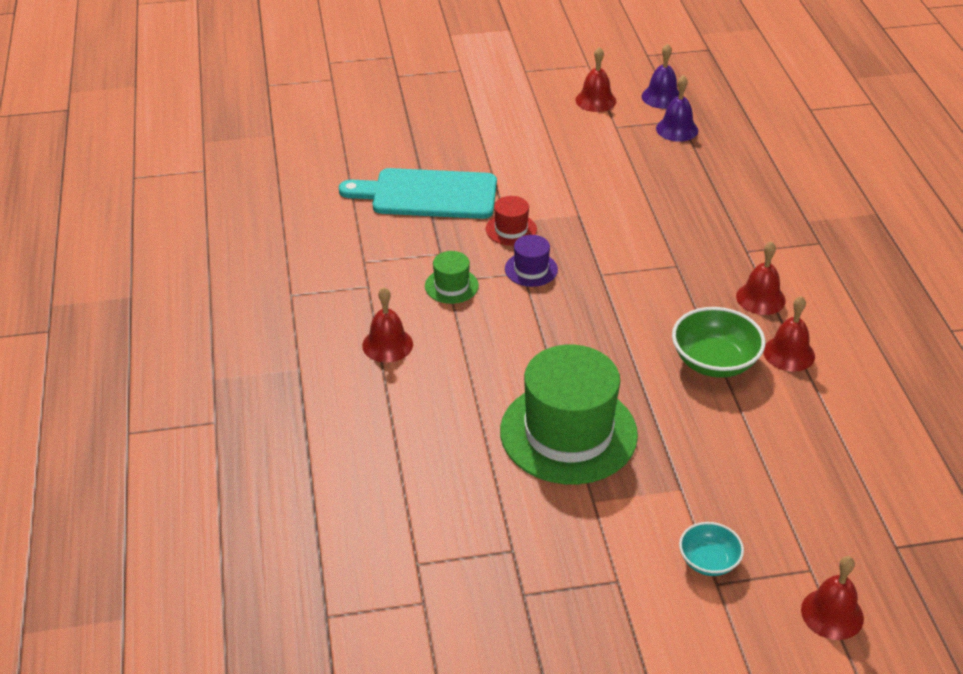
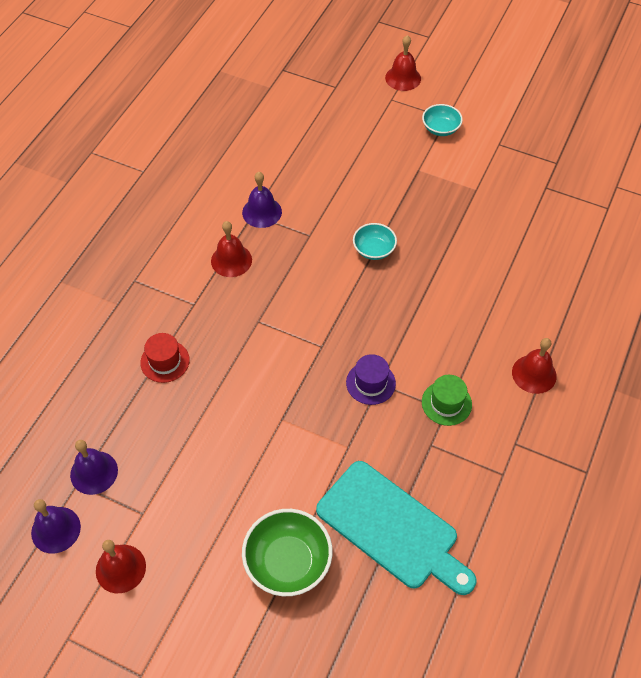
camera: 145 degrees left, 15 degrees up
(511, 229) = (352, 436): red hat -> red hat (165, 361)
(568, 433) = (456, 237): green hat -> none
(639, 376) = (374, 250): none -> turquoise bowl
(714, 361) = (315, 232): green bowl -> green bowl (288, 562)
(789, 353) = (262, 212): red bell -> purple bell

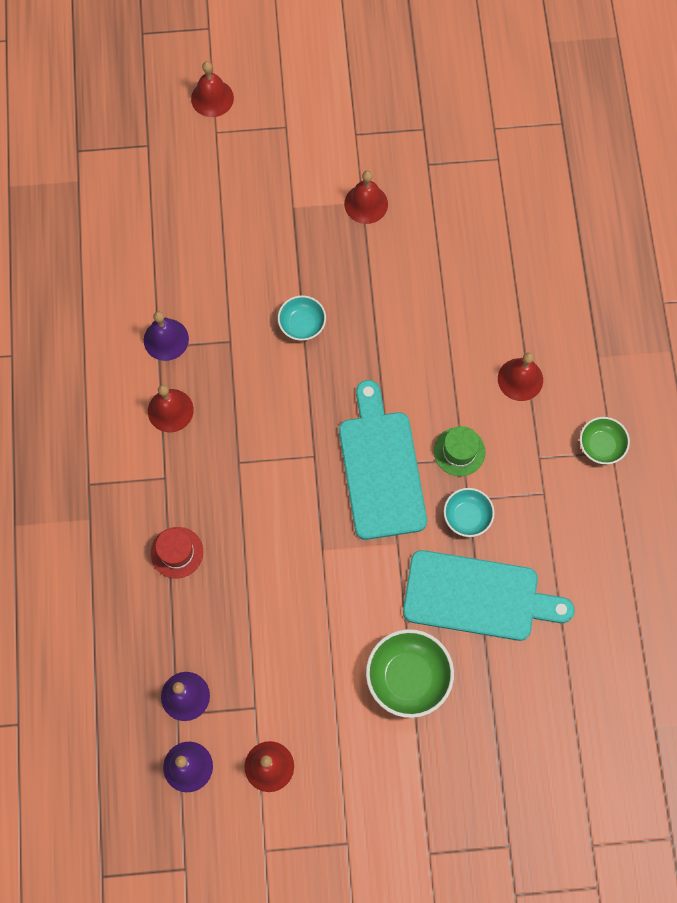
camera: 30 degrees left, 15 degrees up
(370, 383) = (381, 468): purple hat -> turquoise cutting board
(440, 128) = (287, 144): turquoise bowl -> turquoise bowl (467, 516)
(478, 192) = (366, 204): none -> red bell
(579, 462) = (601, 445): none -> green bowl

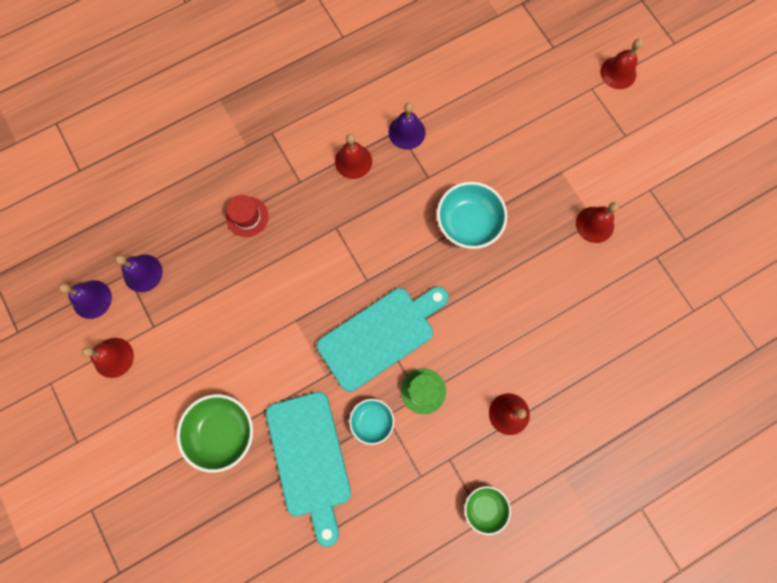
camera: 65 degrees right, 5 degrees up
(302, 324) = (468, 223): turquoise bowl -> turquoise bowl, size x1.66

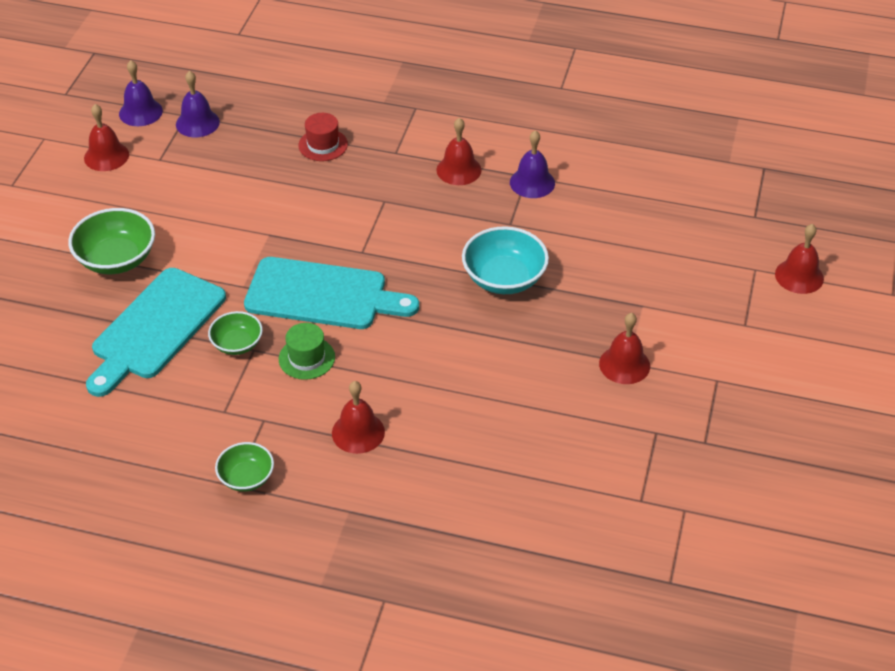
camera: 45 degrees right, 30 degrees down
(372, 421) = (237, 344): turquoise bowl -> green bowl

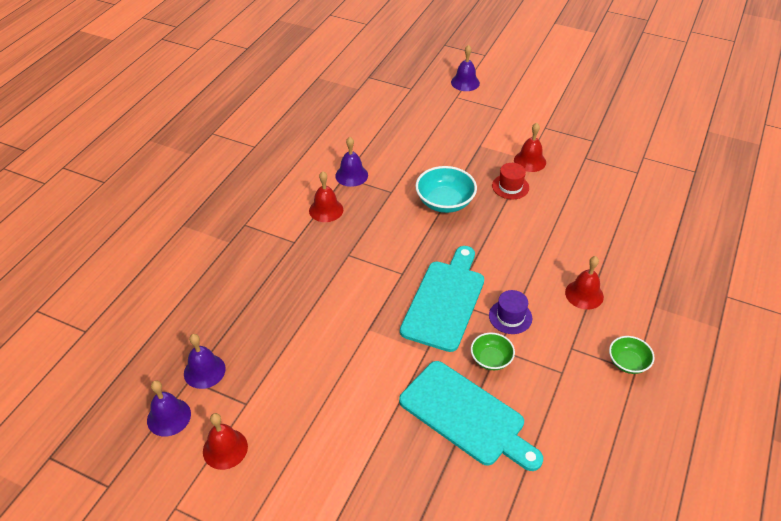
camera: 80 degrees left, 0 degrees up
(116, 259) = (374, 443): green bowl -> none
(306, 358) = (510, 317): green hat -> purple hat
(323, 145) = (268, 285): red hat -> red hat (510, 186)
(799, 276) = (465, 82): red bell -> purple bell

